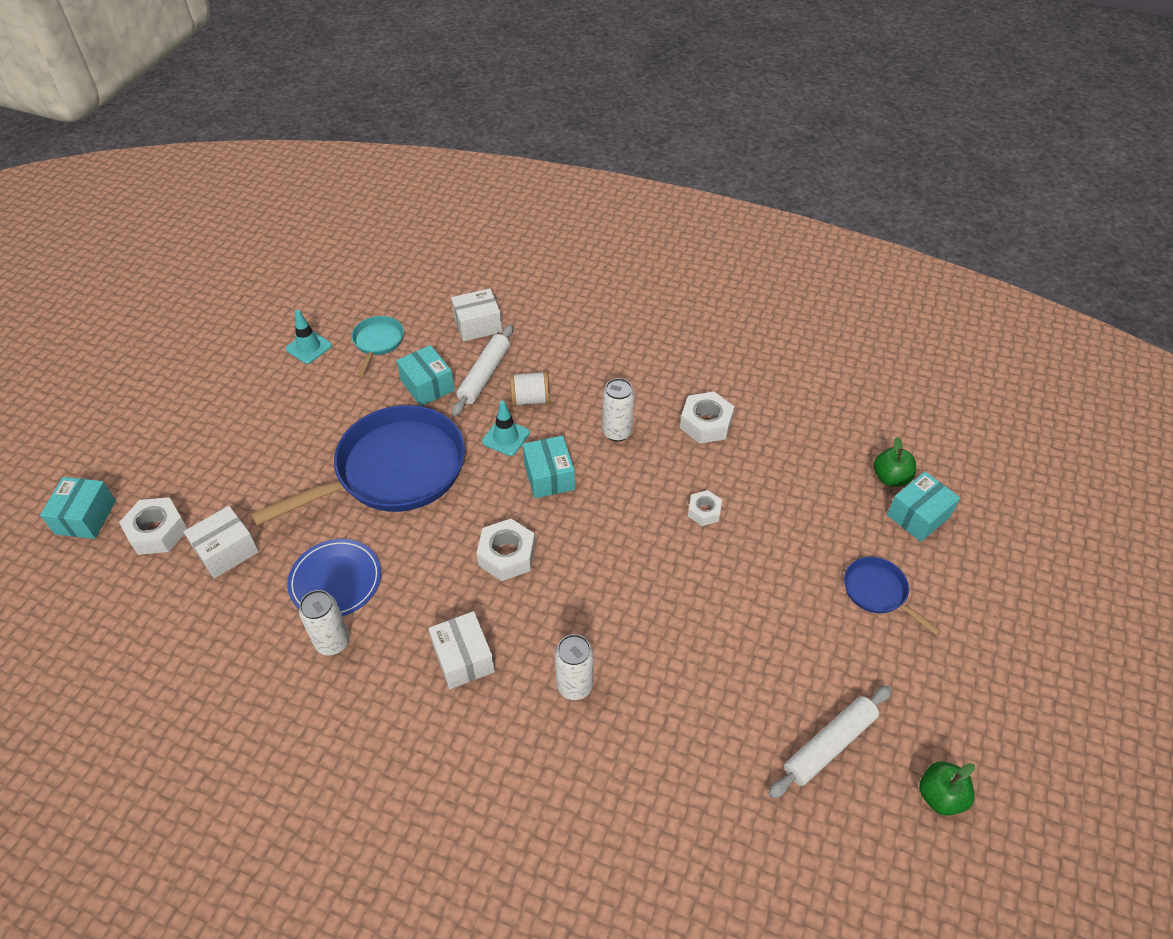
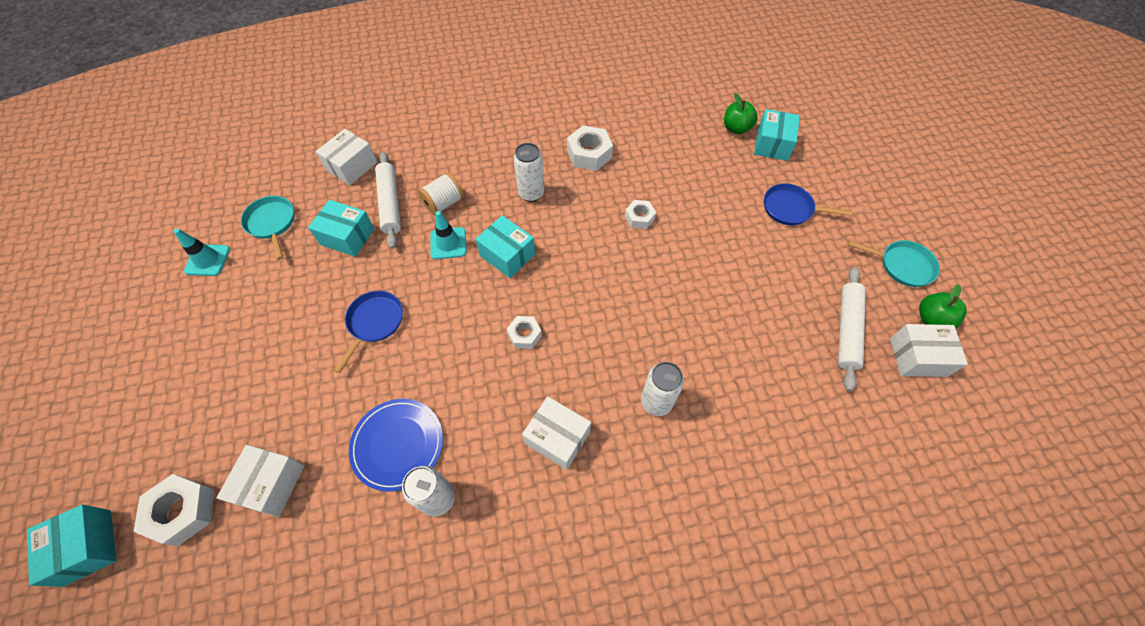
camera: 35 degrees left, 10 degrees up
(393, 471) = (374, 323): blue pan -> blue pan, size x0.45
(507, 555) = (524, 335): white nut -> white nut, size x0.61
(886, 820) = (917, 357): none -> white box
(957, 723) = (902, 265): none -> turquoise pan

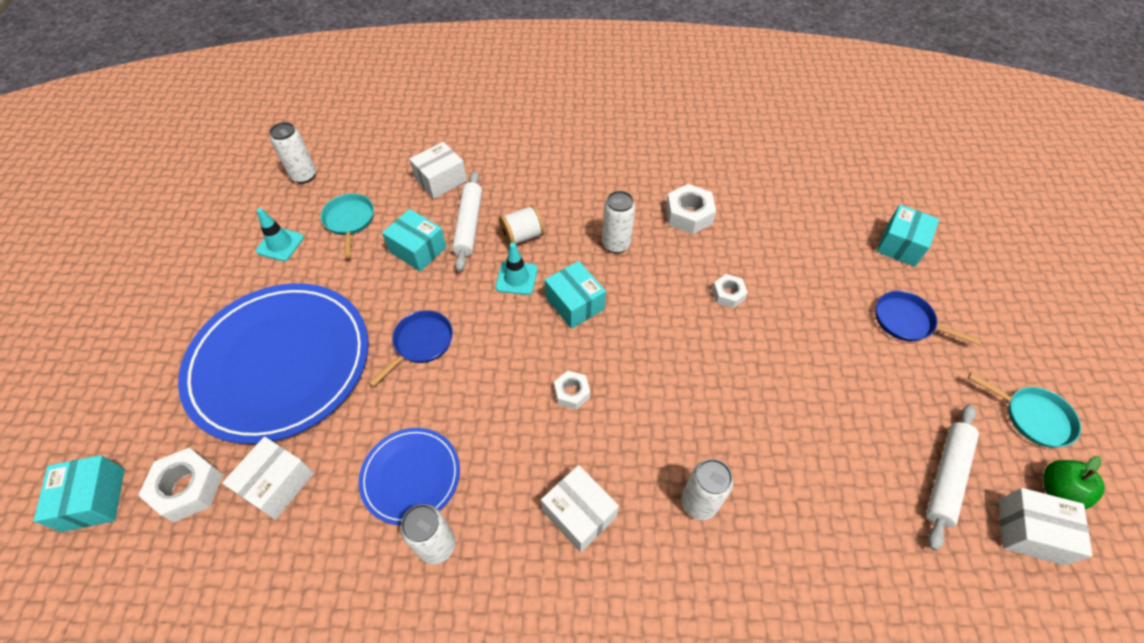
camera: 15 degrees right, 5 degrees down
(213, 189) = (304, 176): none -> white can
(241, 373) = (280, 363): none -> blue plate
(736, 128) = (862, 219): green apple -> none

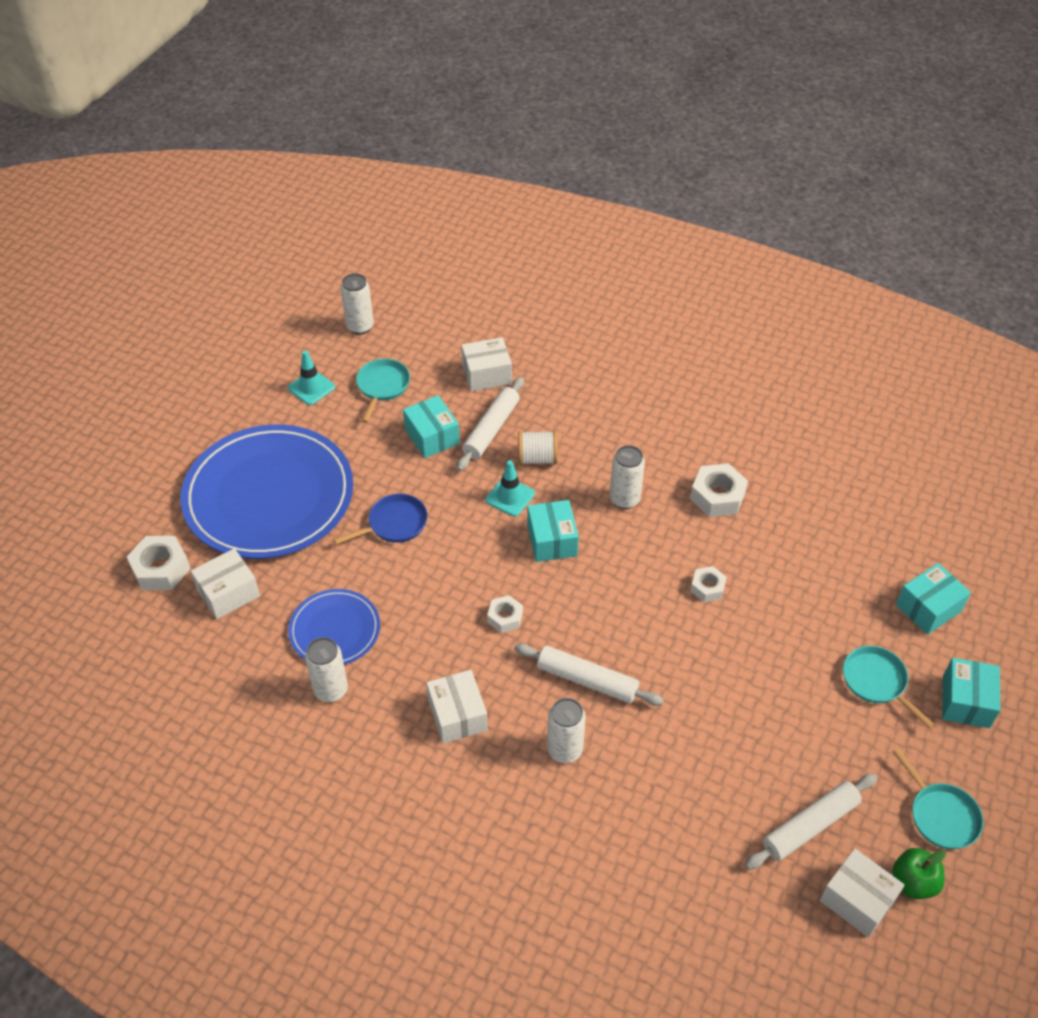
camera: 25 degrees right, 5 degrees down
(94, 499) = (90, 549): turquoise box -> turquoise box (965, 701)
(679, 422) = (587, 680): none -> white rolling pin
(907, 321) = (877, 682): blue pan -> turquoise pan

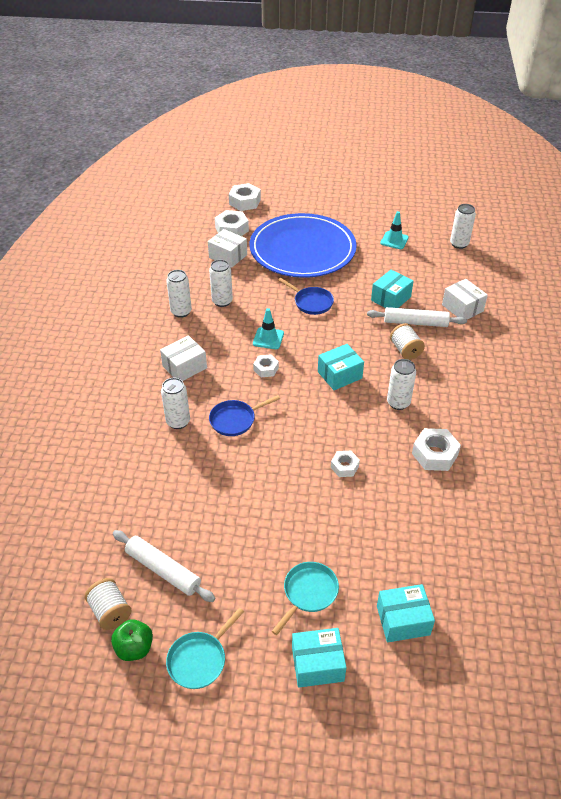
camera: 70 degrees right, 5 degrees down
(96, 530) = (245, 202): none -> white nut
(335, 630) = (222, 301): blue plate -> white can
(382, 387) = (416, 267): turquoise pan -> none
(510, 497) = (364, 346): turquoise traffic cone -> turquoise traffic cone (268, 338)
(587, 680) = (235, 420): white rolling pin -> blue pan
(857, 900) = (110, 611): white box -> white spool
(928, 608) = (403, 620): turquoise box -> turquoise box turned 45 degrees counterclockwise

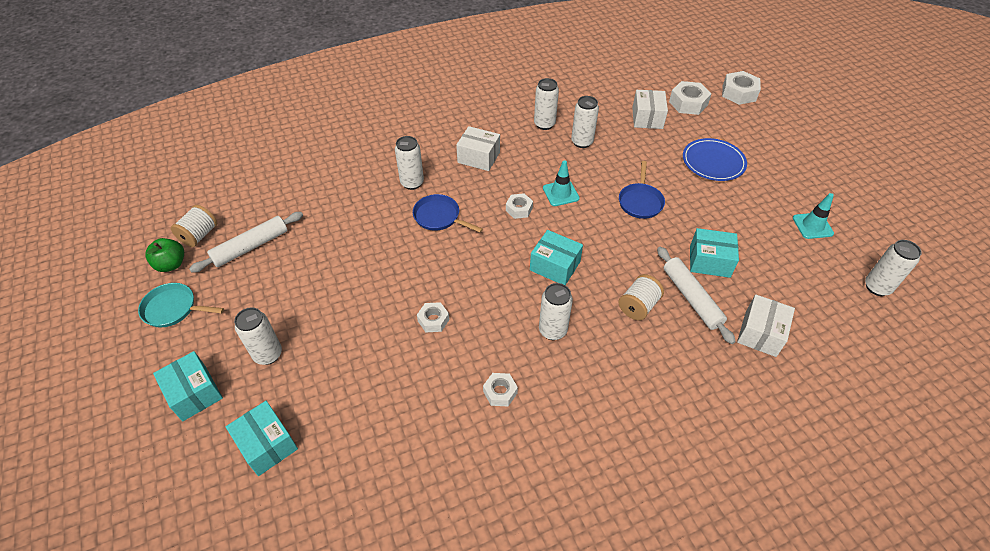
camera: 60 degrees right, 5 degrees up
(163, 570) = (251, 246): white rolling pin -> white rolling pin turned 45 degrees clockwise
(302, 249) = (713, 162): blue plate -> blue plate, size x0.49
(308, 593) = (268, 354): turquoise pan -> white can
(434, 454) = (500, 392): white nut -> white nut, size x0.61

